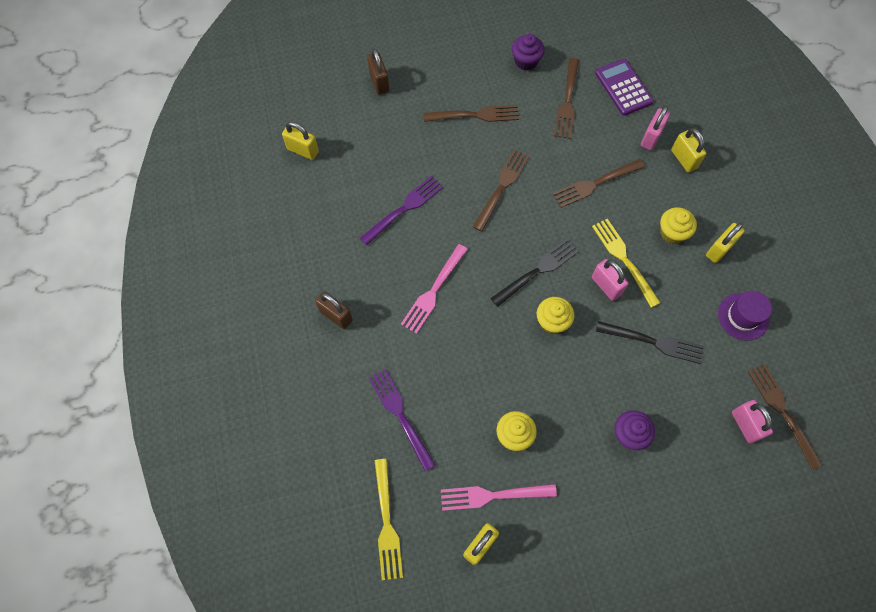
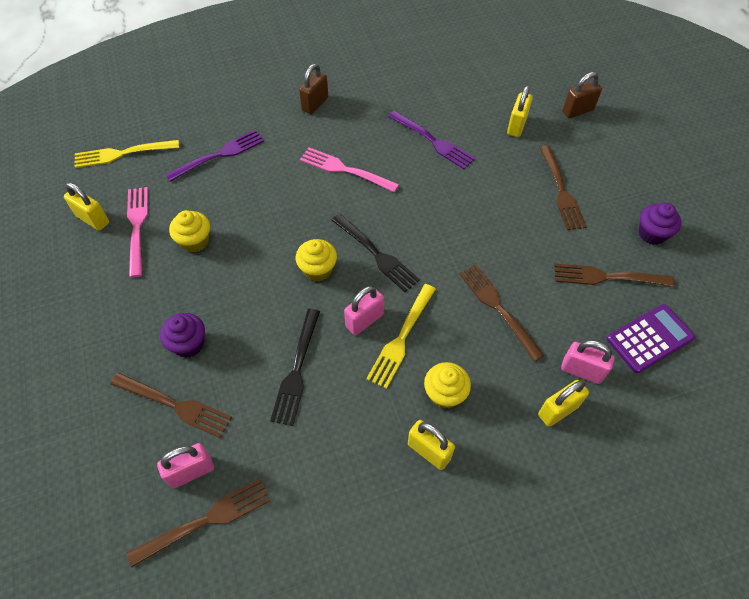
camera: 85 degrees right, 10 degrees down
(303, 150) = (482, 65): yellow padlock -> yellow padlock (516, 126)
(502, 187) = (474, 219): brown fork -> brown fork (175, 405)
(623, 259) = (401, 338): yellow fork -> yellow fork turned 150 degrees clockwise
(743, 316) = (335, 477): purple hat -> none

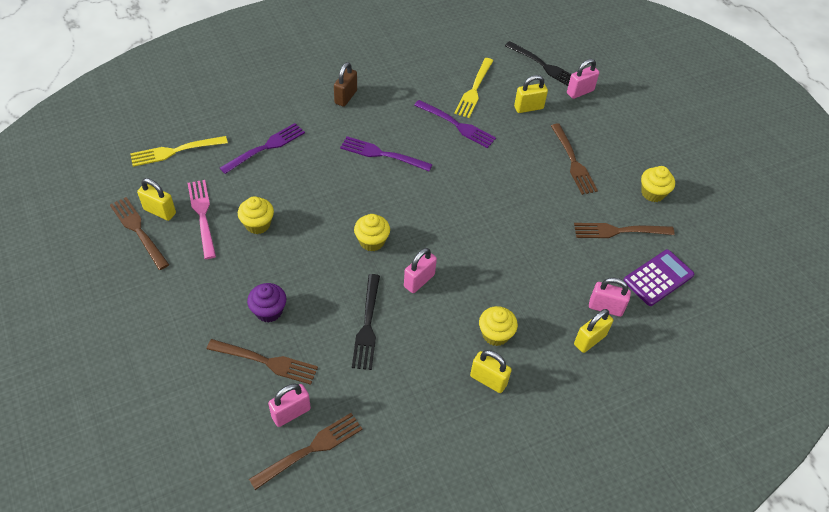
camera: 10 degrees left, 5 degrees down
(344, 169) = (382, 154): pink fork -> purple fork
(376, 254) = (421, 225): black fork -> black fork (544, 66)
(401, 338) = (452, 293): yellow fork -> yellow fork (474, 90)
(498, 308) = (531, 262): brown fork -> brown fork (138, 230)
(516, 126) = (528, 108): yellow padlock -> yellow padlock turned 60 degrees clockwise
(577, 111) = (580, 92): brown padlock -> pink padlock
(652, 234) = (652, 193): purple cupcake -> yellow cupcake

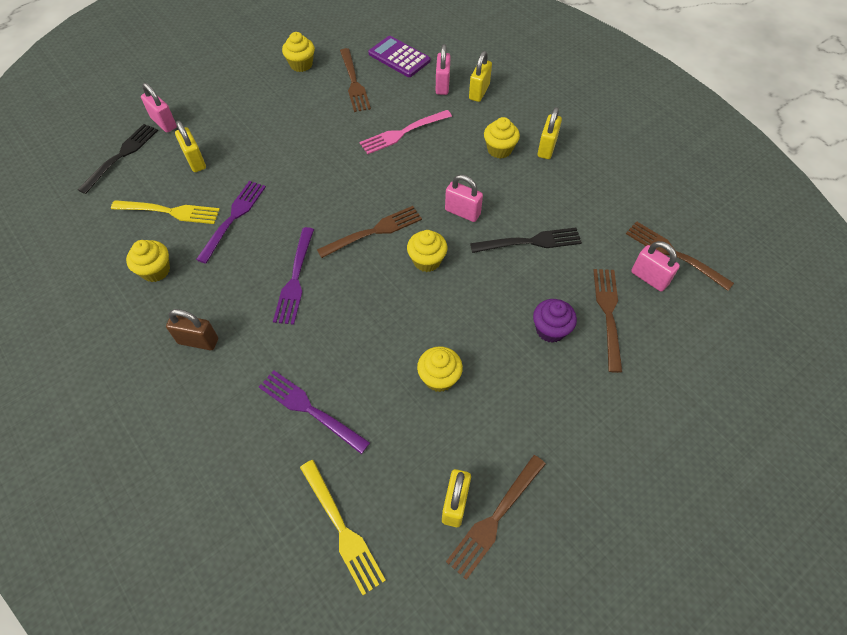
camera: 100 degrees left, 5 degrees up
(202, 215) = (444, 447): pink fork -> pink fork (402, 133)
(417, 79) = (156, 270): none -> yellow cupcake
(573, 162) = (272, 119): brown fork -> brown fork (374, 231)
(589, 340) = (479, 92): yellow padlock -> yellow padlock turned 75 degrees clockwise

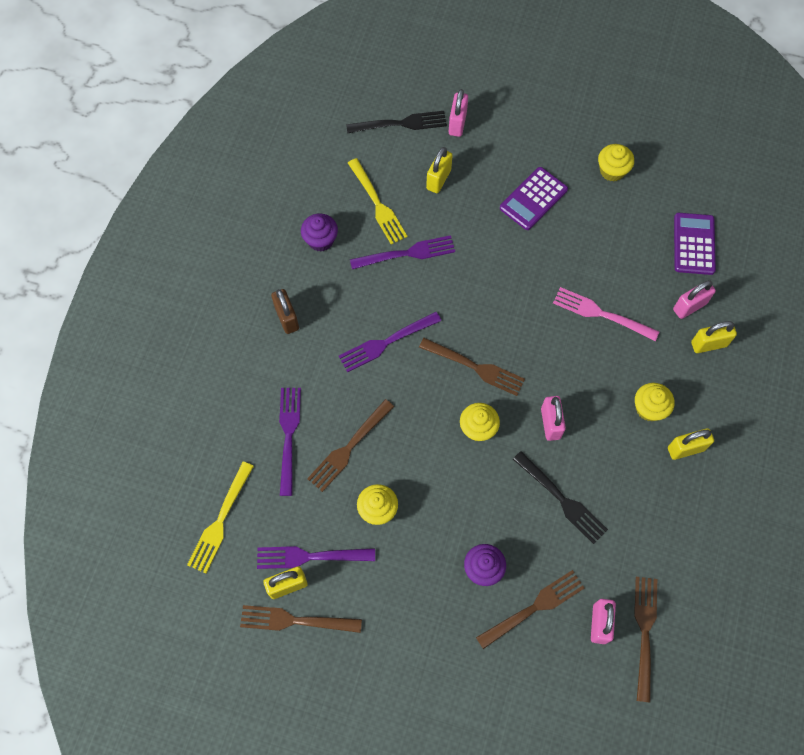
camera: 55 degrees right, 10 degrees up
(156, 270) = (320, 240): yellow cupcake -> purple cupcake
(274, 116) = (533, 199): none -> purple calculator
(354, 83) = (627, 230): brown fork -> brown fork (348, 448)
(441, 464) = (310, 556): none -> purple fork

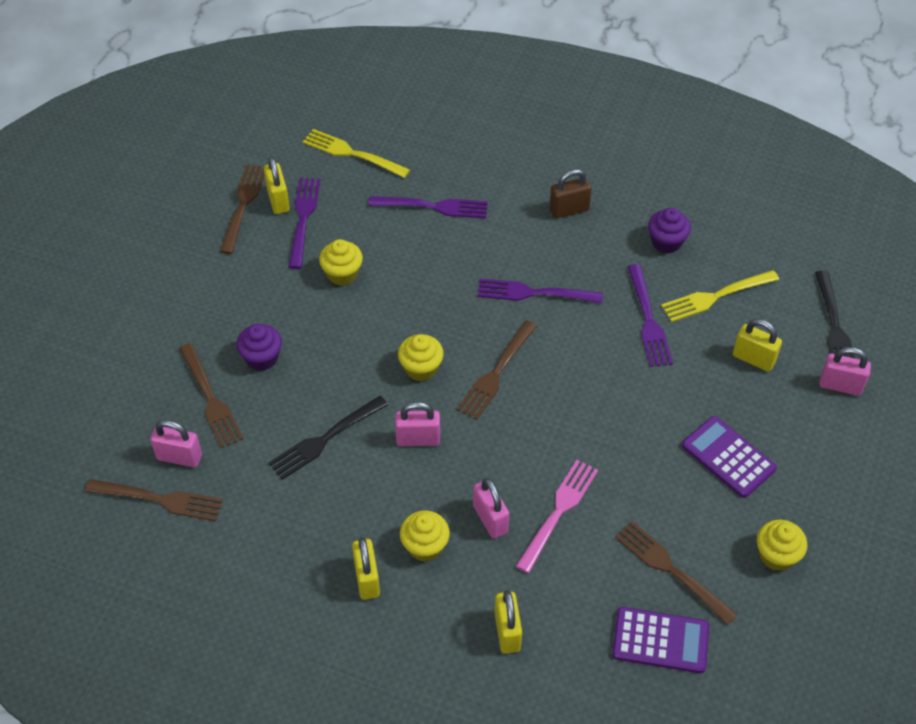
camera: 95 degrees right, 15 degrees down
(348, 448) = (413, 254): brown fork -> brown fork (671, 569)
(386, 343) = (533, 293): purple fork -> purple fork turned 60 degrees counterclockwise
(689, 306) = (564, 618): pink padlock -> pink padlock (490, 519)

